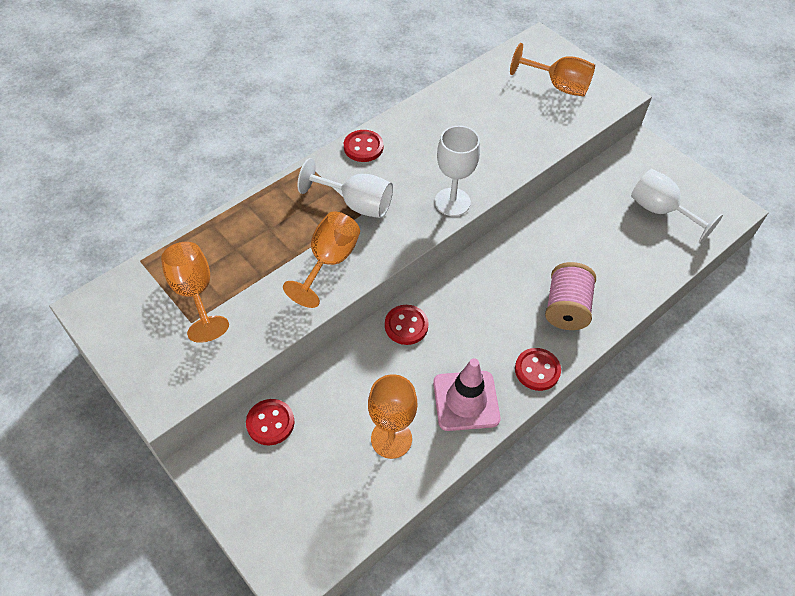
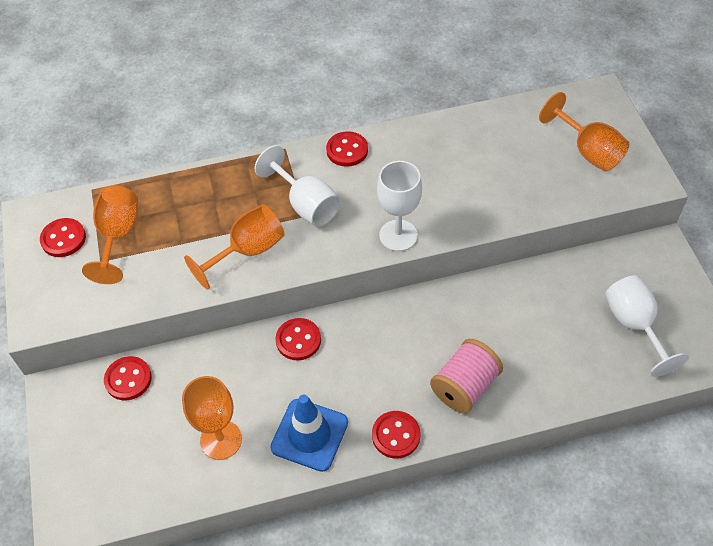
camera: 30 degrees right, 0 degrees up
(140, 315) = (63, 239): none -> red button
(466, 400) = (309, 435): pink traffic cone -> blue traffic cone

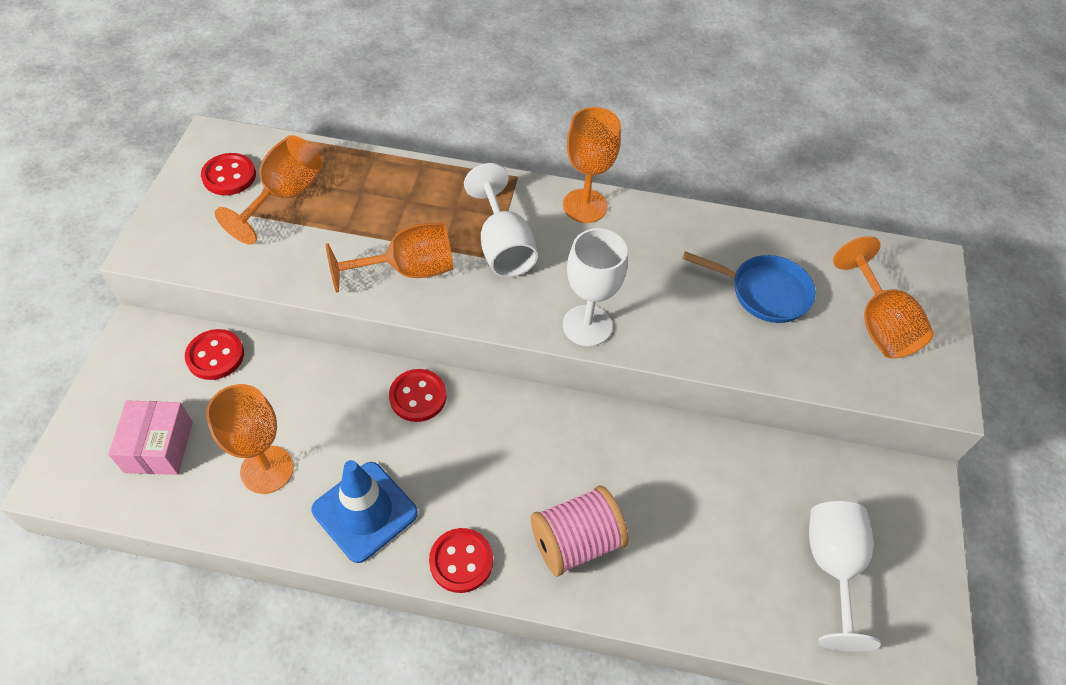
camera: 20 degrees right, 0 degrees up
(129, 462) = (159, 447): none -> pink box
(347, 150) = (585, 206): red button -> orange goblet
(504, 160) = (764, 292): none -> blue pan

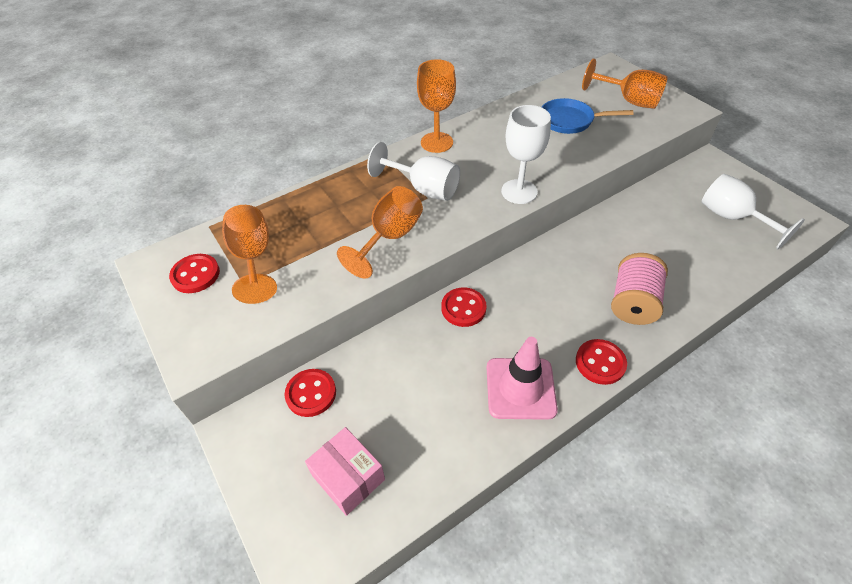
camera: 40 degrees left, 5 degrees down
(267, 469) = (436, 422): orange goblet -> none
(365, 511) = (520, 388): blue traffic cone -> pink traffic cone
(764, 292) = (570, 121): blue pan -> blue pan turned 150 degrees counterclockwise

